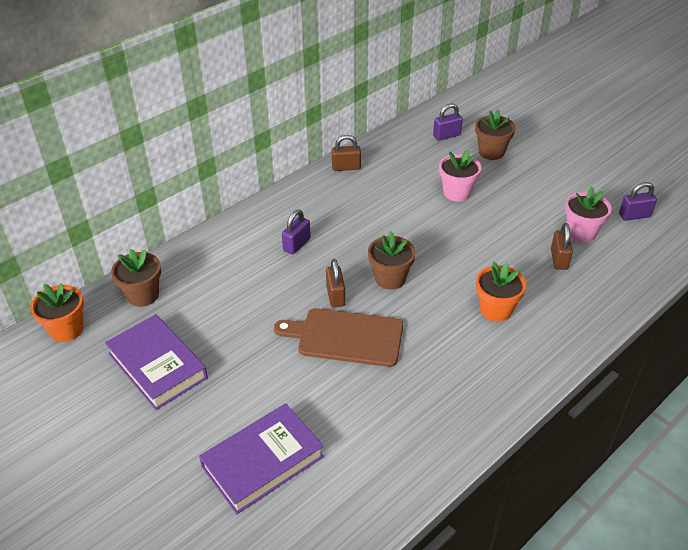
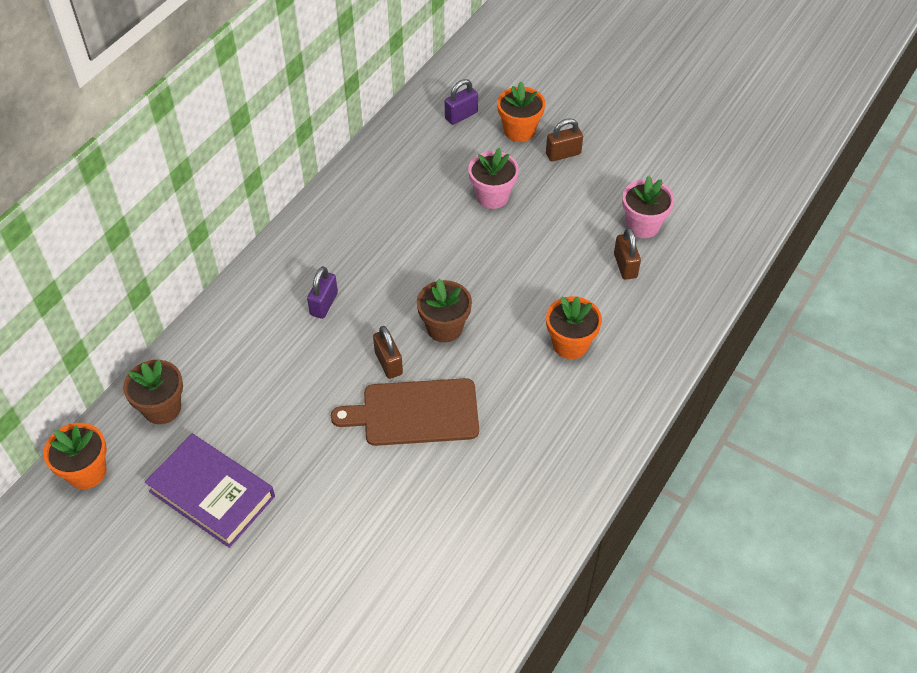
camera: 15 degrees left, 10 degrees up
(263, 461) = (367, 579): purple book -> none
(346, 167) = (352, 184): brown padlock -> brown padlock (563, 154)
(491, 152) = (519, 131): brown flower pot -> orange flower pot
(634, 215) = (697, 191): purple padlock -> none

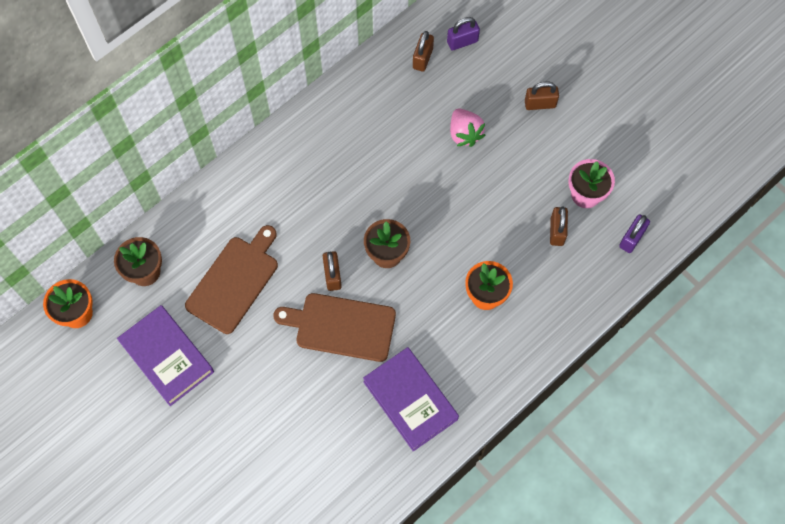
camera: 15 degrees right, 15 degrees up
(274, 394) = (234, 281): none -> brown cutting board
(324, 304) = (294, 207): purple padlock -> purple padlock (632, 238)
(423, 138) = (422, 58): none -> brown padlock
(492, 196) = (464, 134): pink flower pot -> pink strawberry
(519, 131) = (509, 70): orange flower pot -> none
(521, 471) = (410, 400): none -> purple book

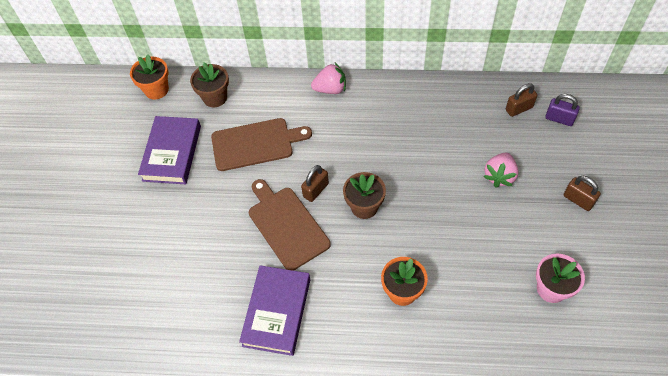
camera: 50 degrees right, 10 degrees down
(244, 173) = (330, 89): none -> pink strawberry
(557, 231) = (501, 295): brown padlock -> none
(632, 238) = (558, 351): purple padlock -> none

